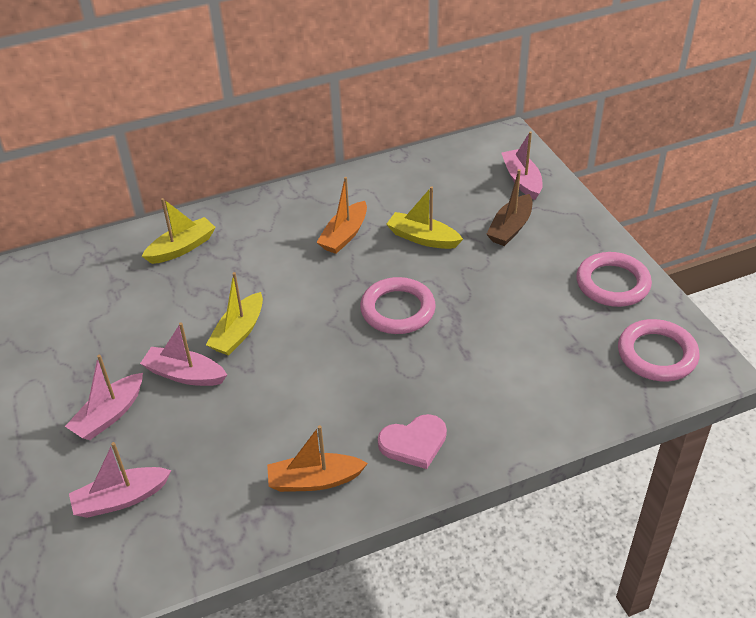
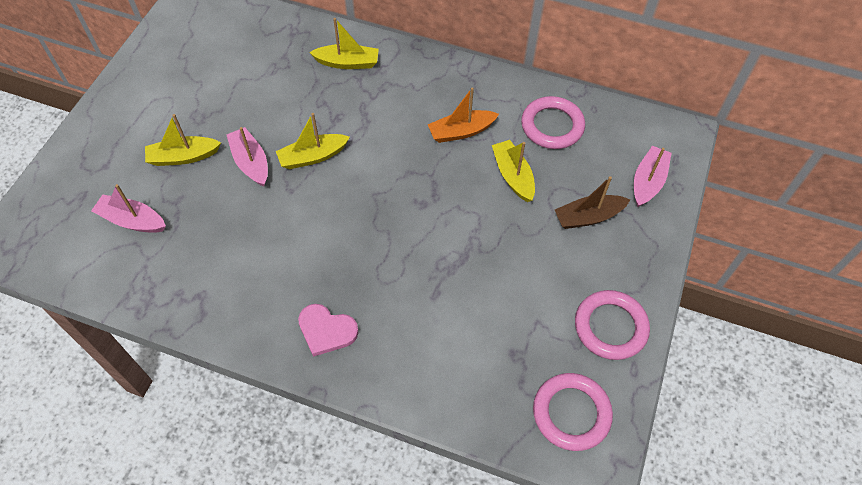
camera: 40 degrees right, 15 degrees up
(109, 415) = (183, 157): pink boat -> yellow boat
(314, 480) = (241, 303): orange boat -> none
(397, 310) = (429, 221): pink ring -> pink ring (552, 126)

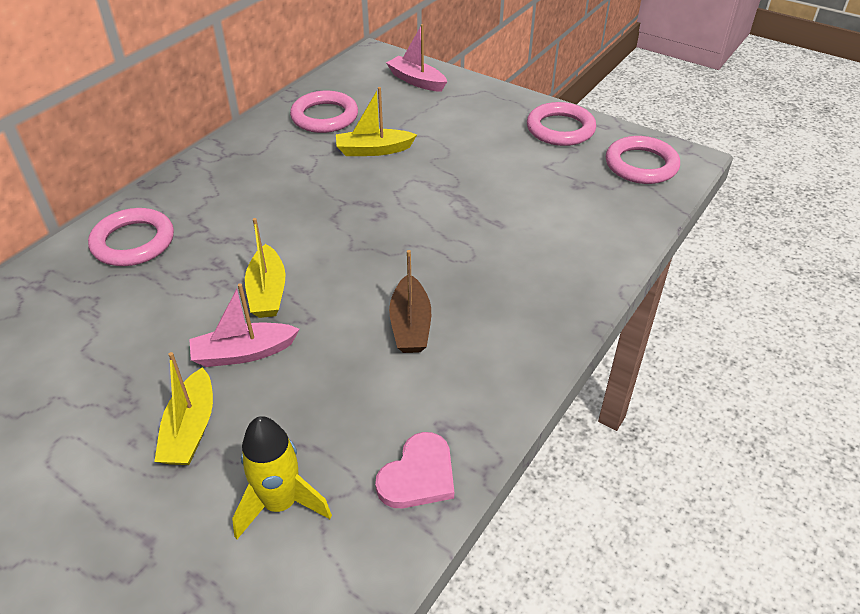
camera: 75 degrees left, 15 degrees down
(132, 220) = (280, 504): pink boat -> yellow rocket
(326, 330) = (523, 310): pink heart -> pink heart (418, 475)
(347, 63) = (133, 242): yellow boat -> pink ring
(461, 132) = (298, 172): orange boat -> none
(588, 217) = (441, 118): brown boat -> brown boat (410, 325)

